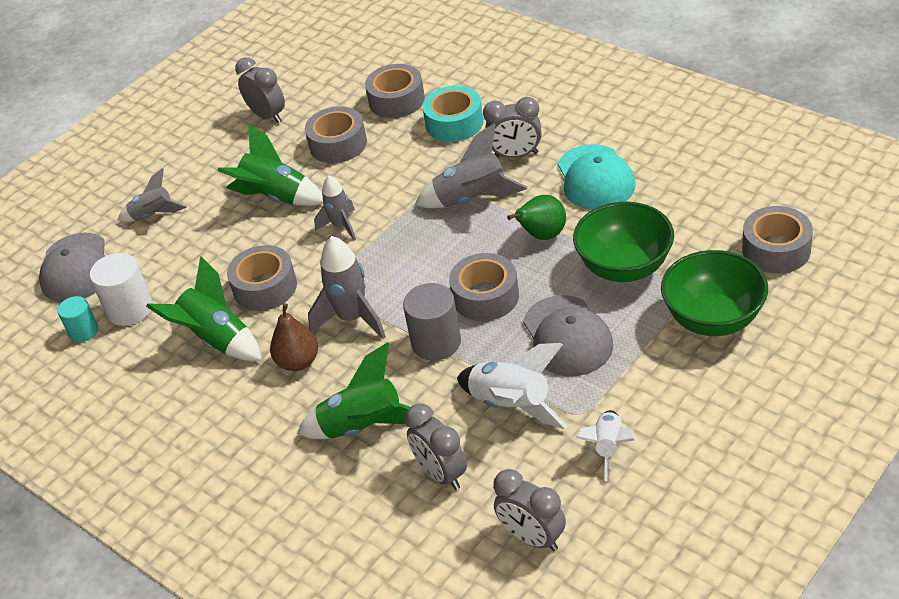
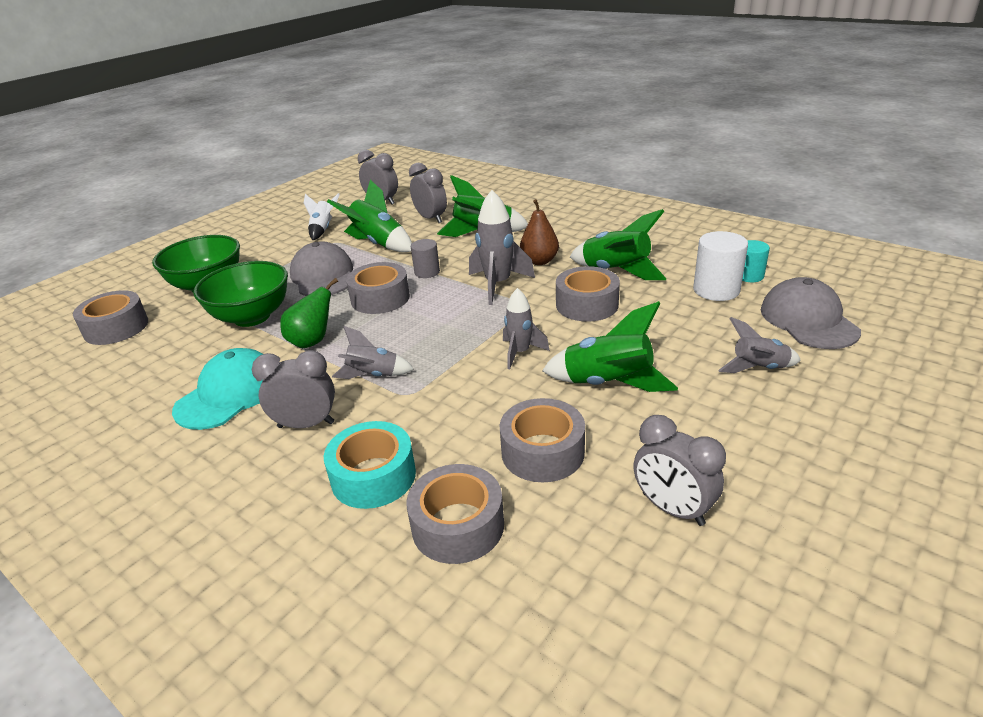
camera: 175 degrees right, 10 degrees down
(436, 342) = (427, 272): grey cylinder -> grey cylinder, size x0.63
(472, 199) = (373, 376): grey rocket -> grey rocket, size x0.64
(511, 406) = (378, 244): white rocket -> green rocket
(595, 178) = (229, 394): turquoise cap -> turquoise cap turned 45 degrees clockwise

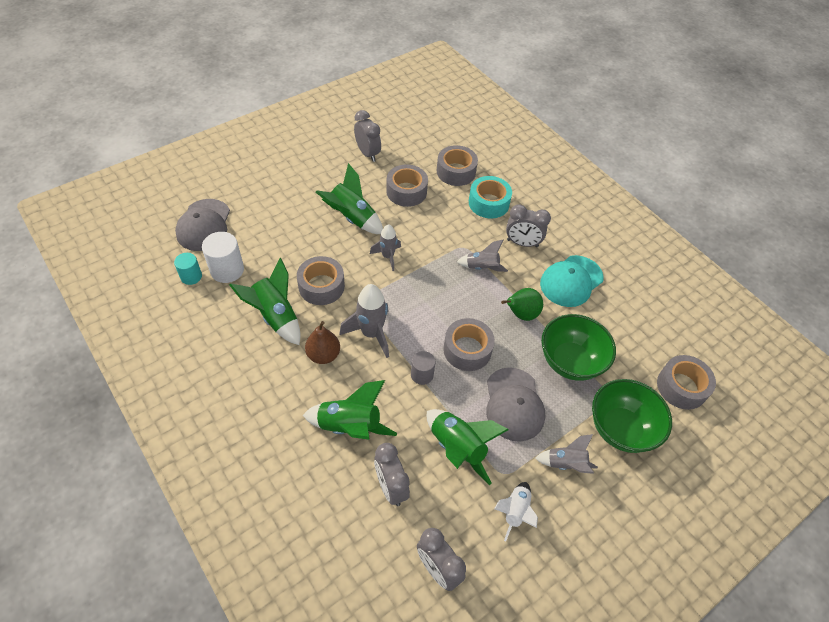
camera: 170 degrees left, 20 degrees up
(758, 369) = (268, 202): grey rocket -> grey rocket (565, 463)

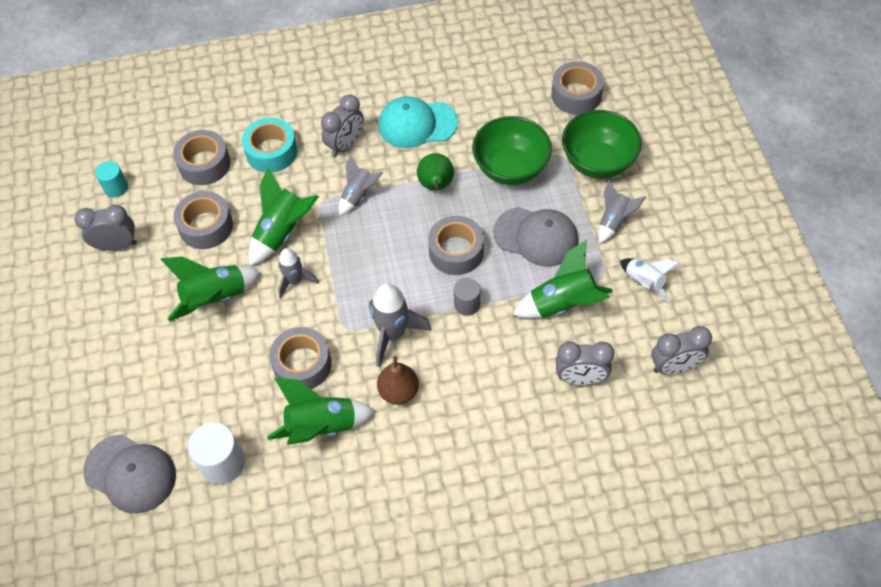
camera: 60 degrees left, 5 degrees up
(191, 276) = (210, 509): turquoise cylinder -> turquoise cylinder (116, 188)
(350, 426) = (498, 393): green rocket -> green rocket (283, 232)
(571, 281) = (417, 124): turquoise cap -> turquoise cap turned 105 degrees clockwise

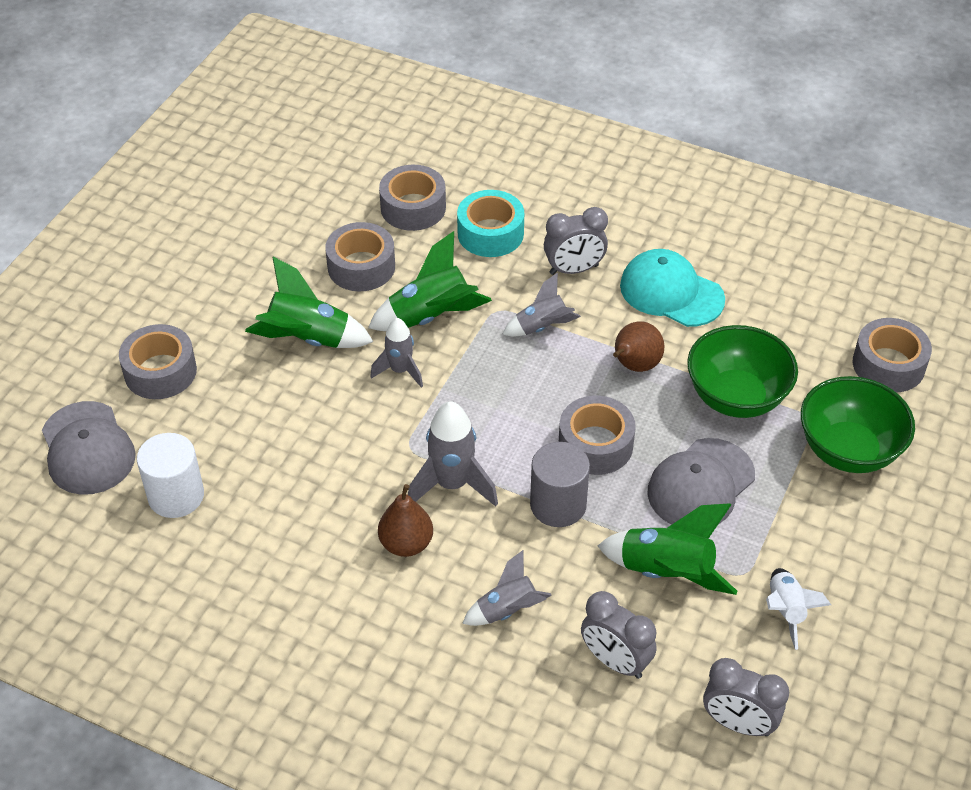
camera: 35 degrees right, 10 degrees down
(116, 188) = (310, 182): turquoise cylinder -> none
(116, 245) = (262, 235): grey clock -> none
(302, 364) = (334, 454): grey tape -> grey tape (160, 371)
(321, 426) = (299, 525): green rocket -> none
(436, 185) = (634, 366): green pear -> brown pear
(467, 304) = (558, 505): grey cylinder -> grey cylinder, size x1.59
(536, 236) = (700, 484): grey cap -> grey cap turned 75 degrees clockwise
(614, 221) = (809, 524): grey rocket -> grey rocket (507, 610)

